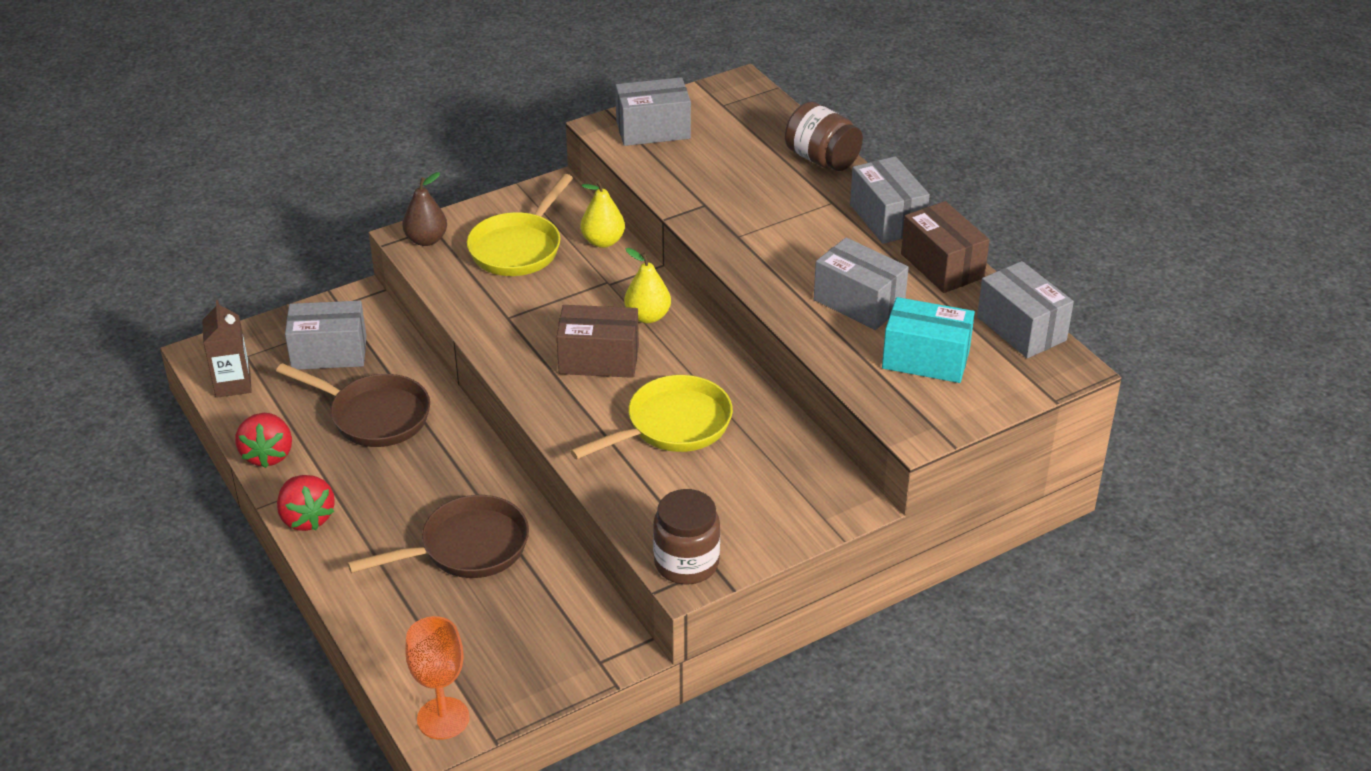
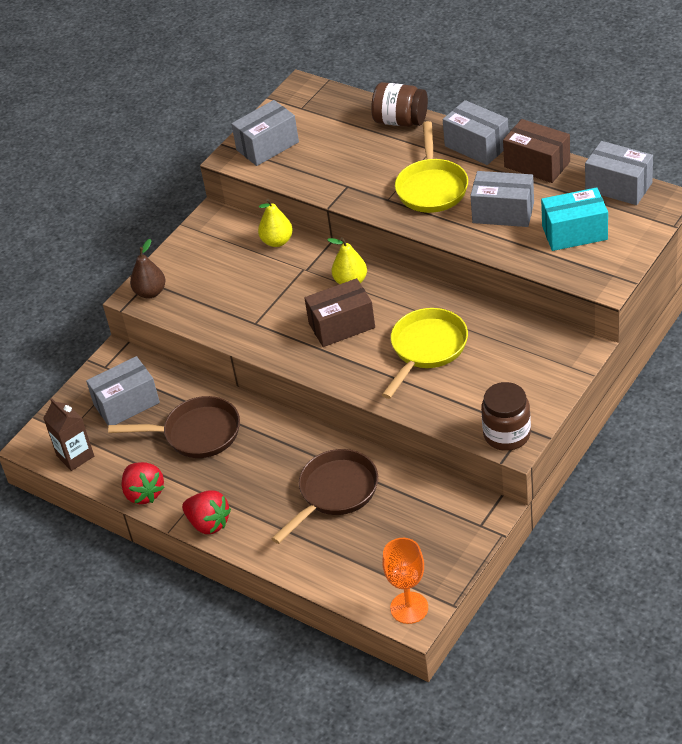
camera: 20 degrees left, 5 degrees up
(519, 247) = (221, 270): yellow pan -> yellow pan (432, 187)

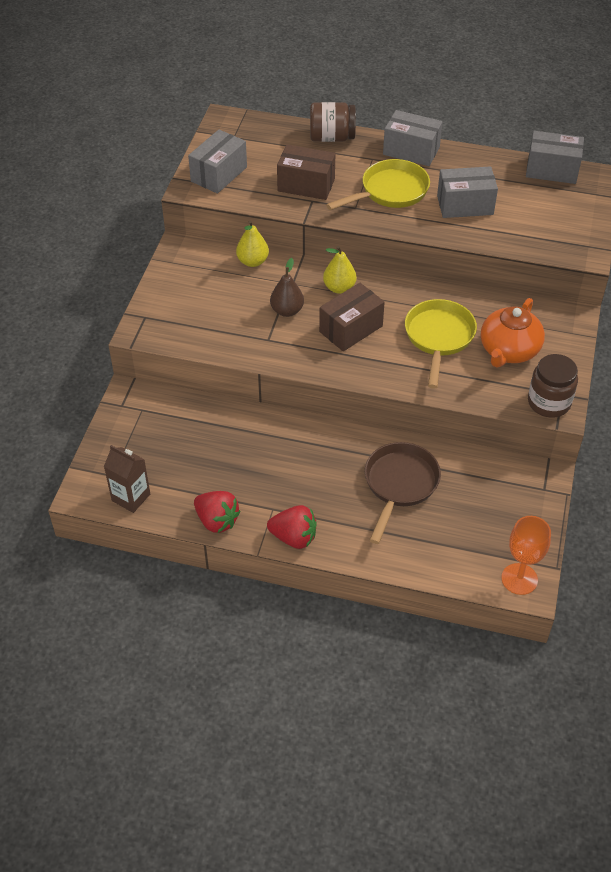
camera: 25 degrees left, 5 degrees up
(126, 404) = (160, 437): grey box -> none
(150, 292) = (152, 326): brown pear -> brown pear (287, 311)
(196, 433) = (242, 453): brown pan -> none
(432, 187) = (390, 192): yellow pan -> yellow pan turned 105 degrees counterclockwise
(493, 374) = (509, 351): none -> orange teapot
(537, 164) = (472, 160): brown box -> brown box (306, 185)
(574, 233) = (536, 214): turquoise box -> none

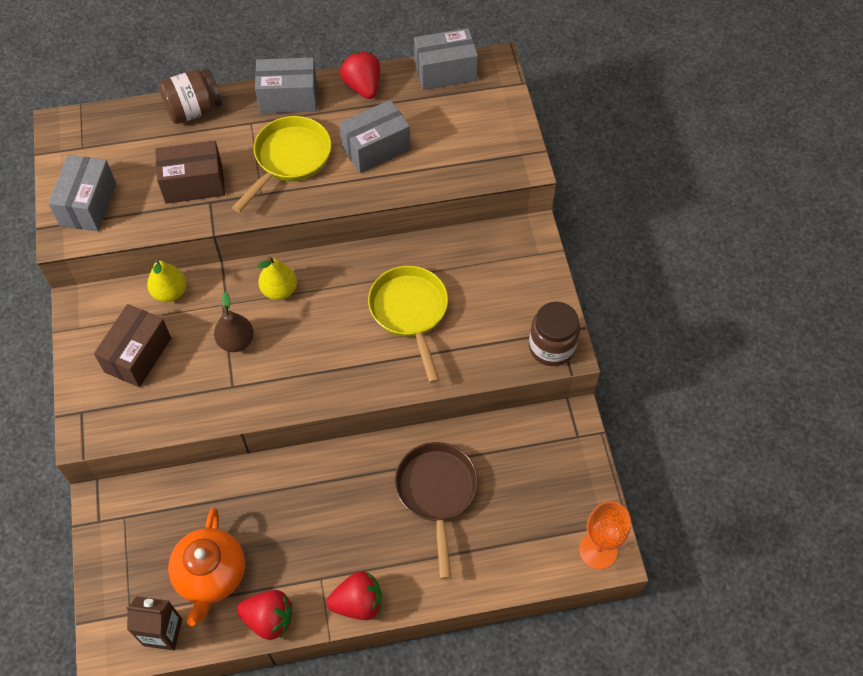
camera: 25 degrees left, 10 degrees up
(351, 329) = (314, 337): brown box -> brown box (138, 355)
(476, 161) = (363, 87): none -> red strawberry
(509, 351) = (486, 300): orange teapot -> orange teapot (211, 575)

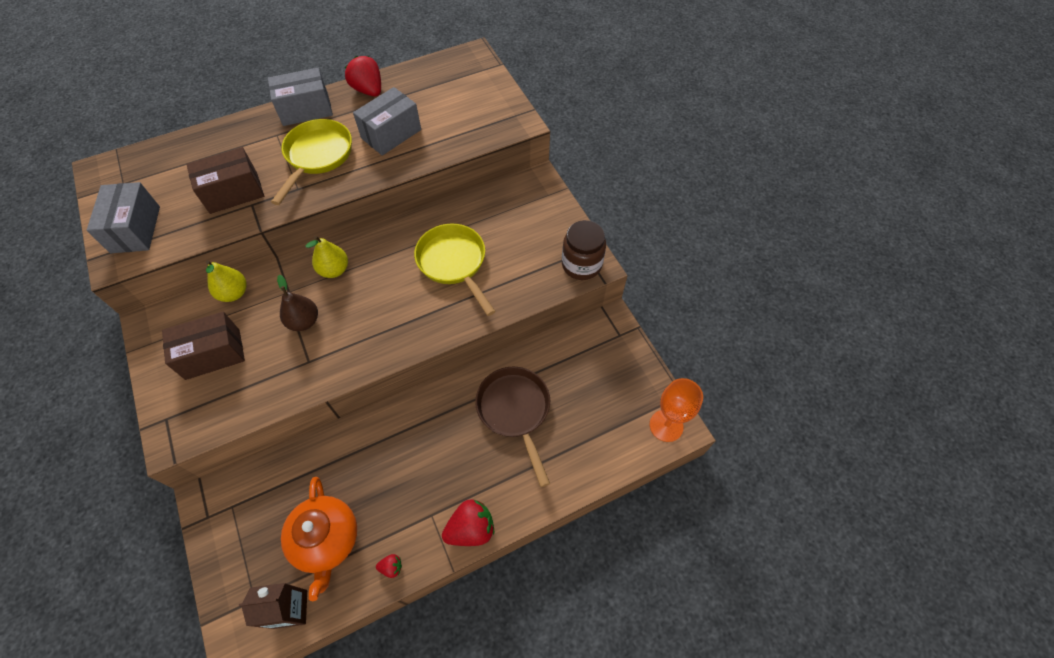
camera: 15 degrees left, 0 degrees up
(138, 355) = (213, 354): brown box -> brown box turned 60 degrees clockwise
(194, 110) = (223, 134): brown jar -> none
(269, 619) = (391, 567): red strawberry -> red strawberry, size x0.48
(445, 72) = (435, 67): grey box -> none

